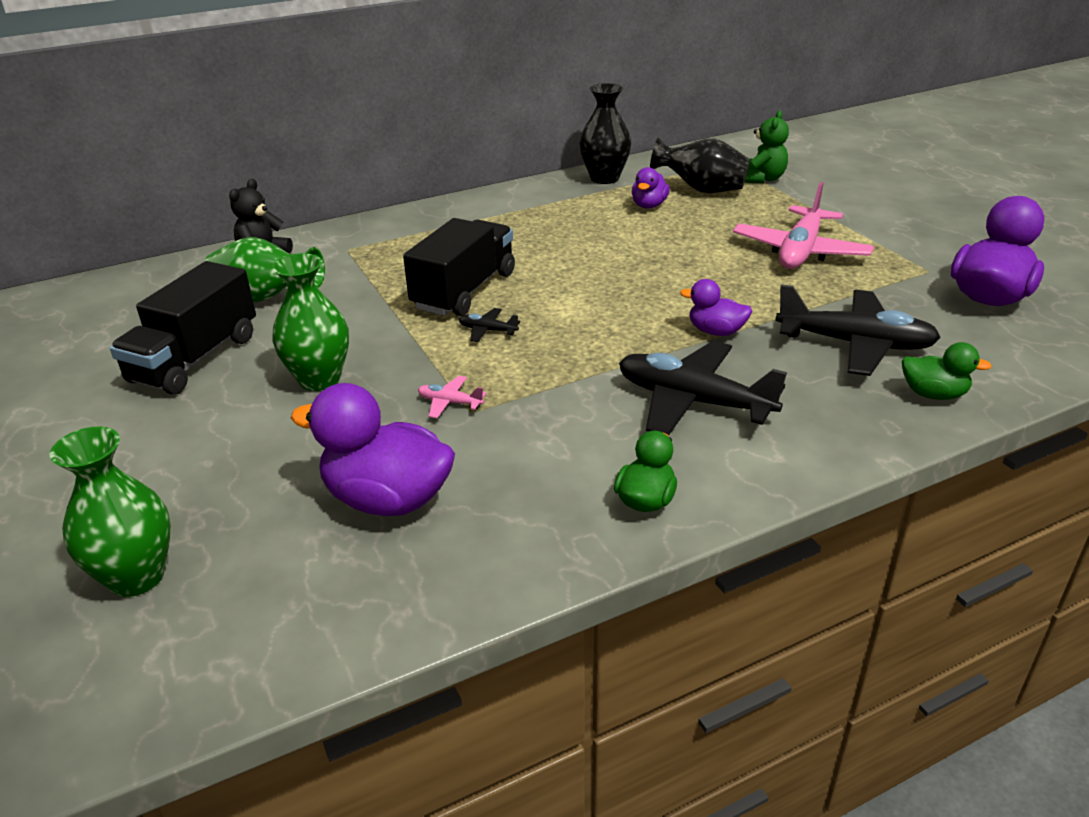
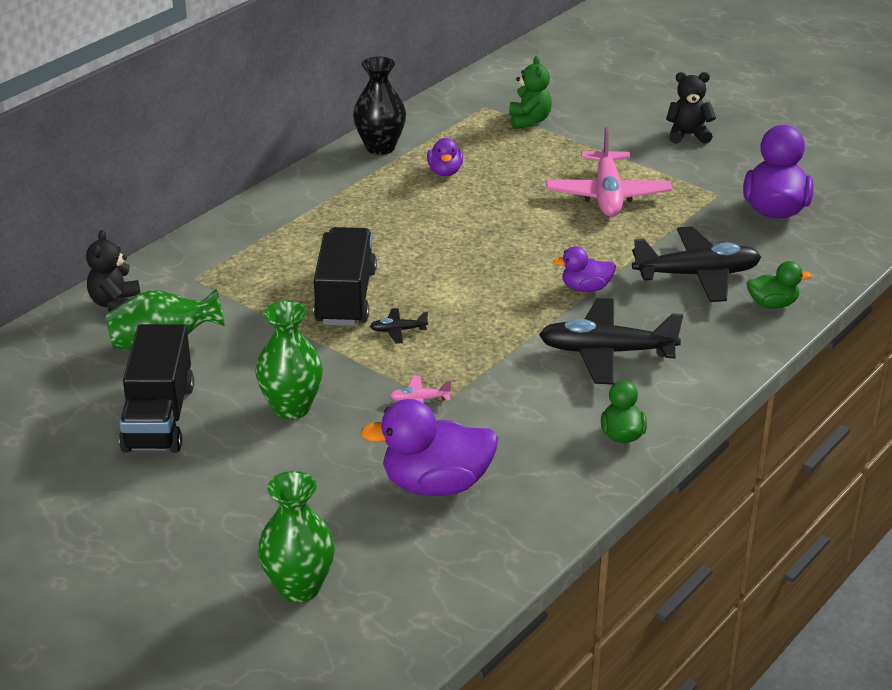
camera: 25 degrees left, 0 degrees up
(701, 190) = (481, 144): black vase -> none
(924, 214) = (688, 135): none -> black teddy bear

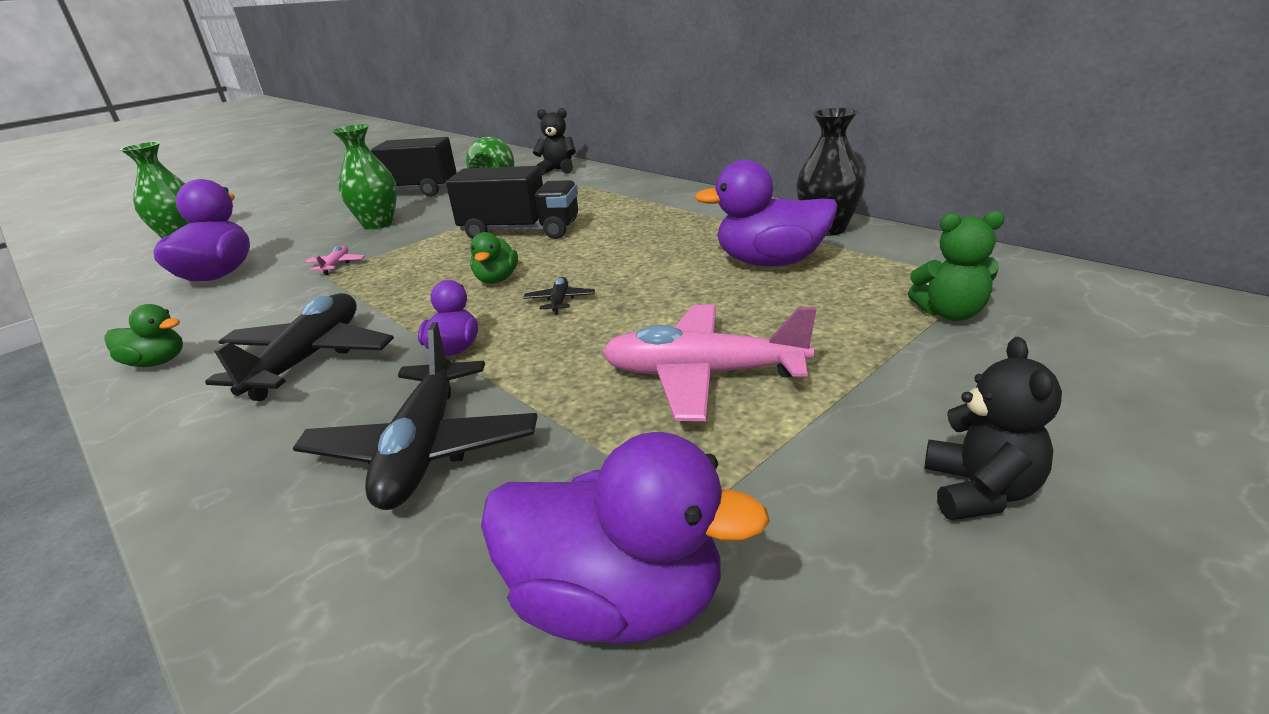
camera: 100 degrees right, 5 degrees down
(398, 330) = (450, 253): black plane -> black plane (560, 301)
(445, 172) = (770, 262): purple duck -> purple duck, size x1.83
(772, 304) = (274, 533): green duck -> green duck (497, 279)

